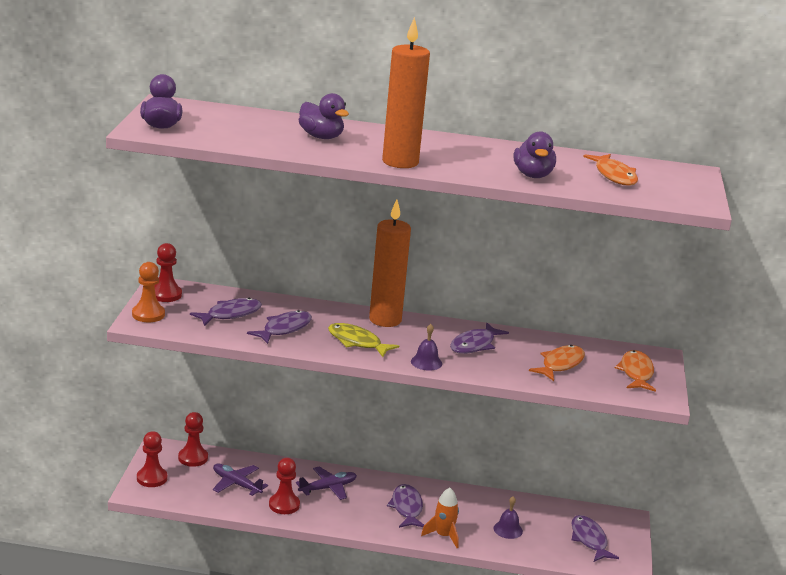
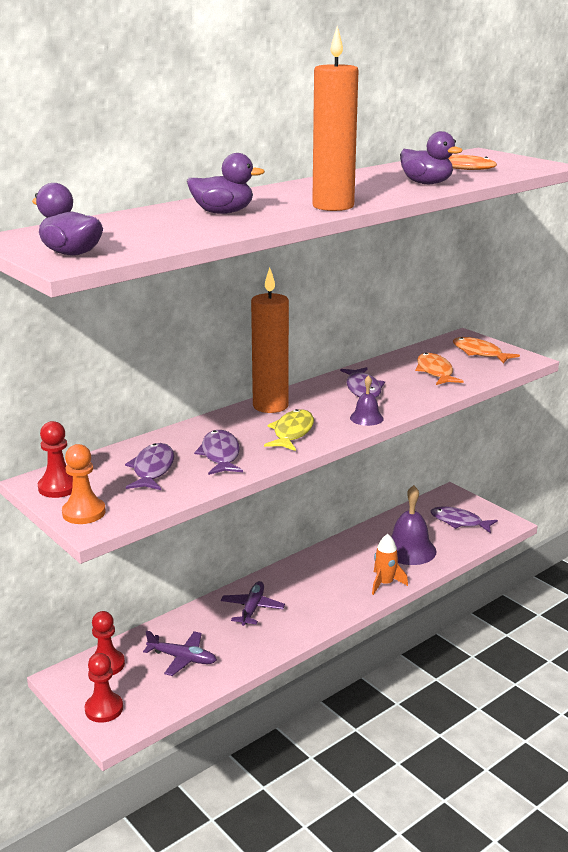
camera: 45 degrees left, 0 degrees up
(236, 484) = (182, 658): purple plane -> purple plane turned 150 degrees counterclockwise
(284, 505) = (247, 646): red pawn -> none
(357, 342) = (292, 432): yellow fish -> yellow fish turned 120 degrees clockwise
(407, 508) = (328, 582): purple fish -> none
(508, 529) = (409, 550): purple bell -> purple bell, size x1.89

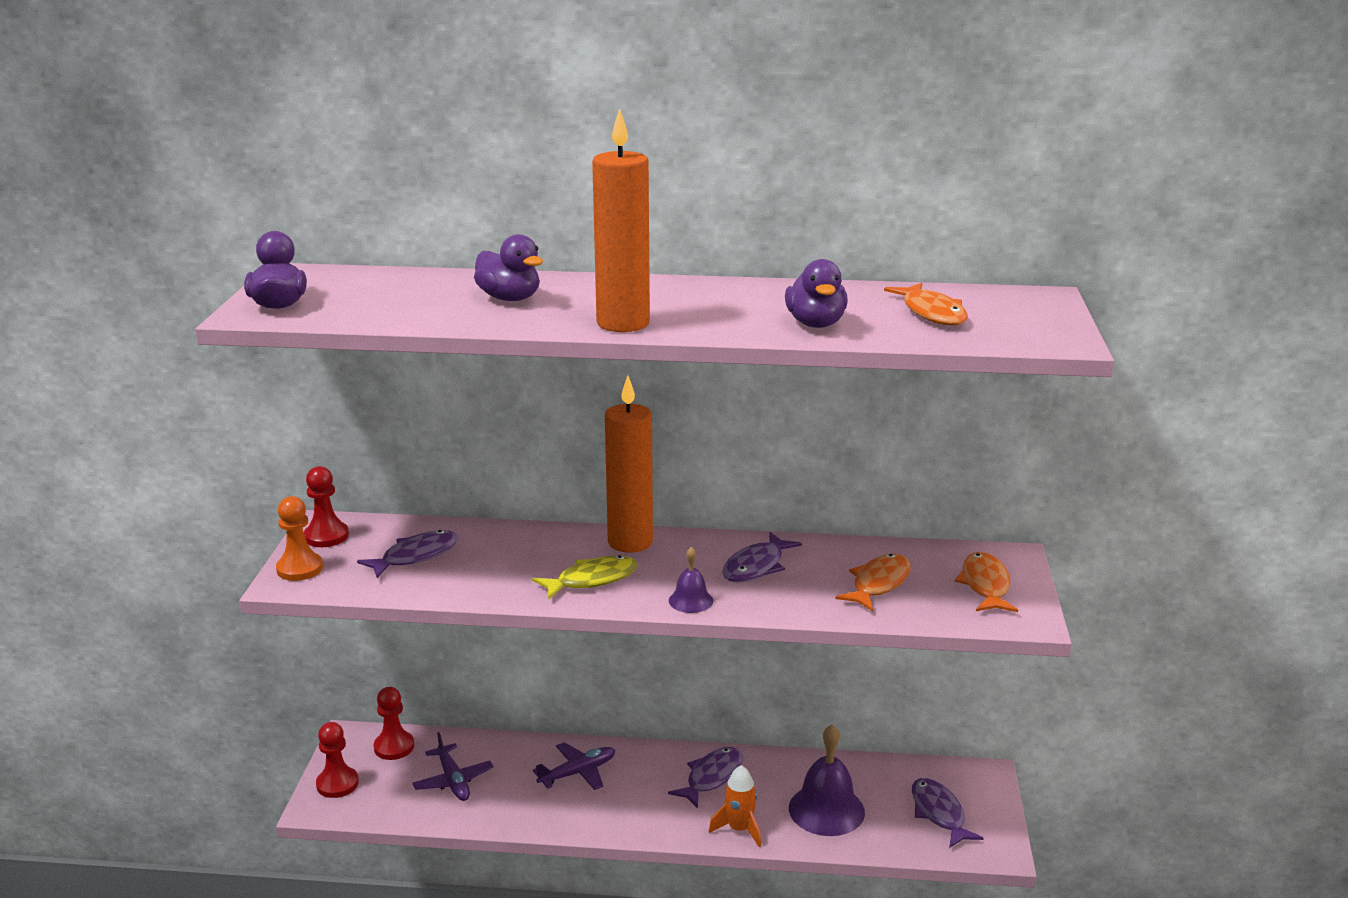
camera: 45 degrees right, 0 degrees up
(220, 455) = (490, 570): purple fish -> purple fish (712, 777)

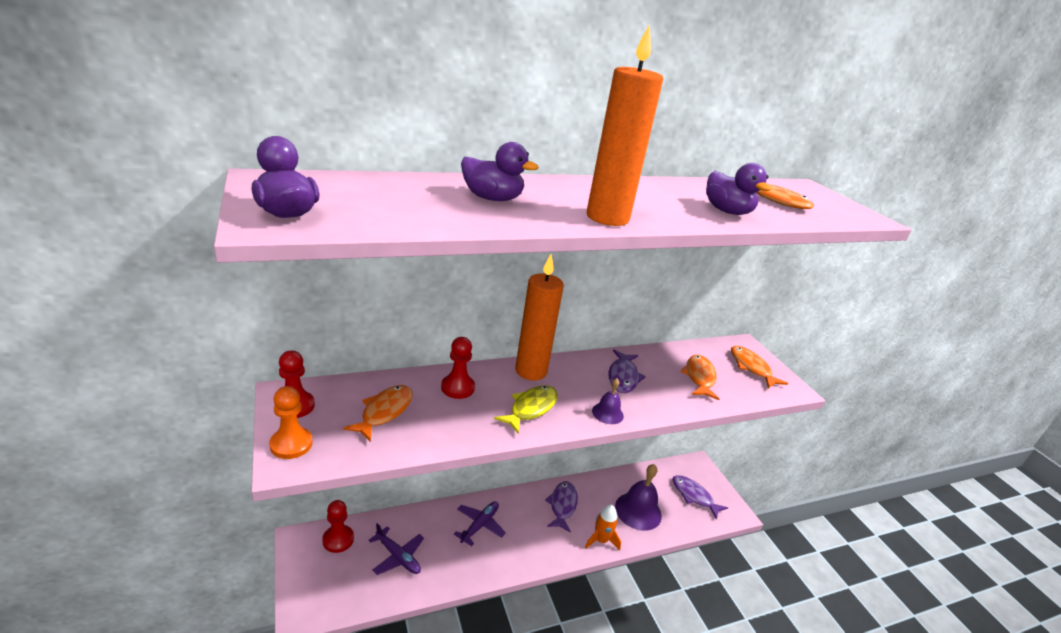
camera: 30 degrees left, 5 degrees up
(337, 784) = (309, 586): red pawn -> red pawn (458, 387)
(415, 556) = (384, 412): purple fish -> orange fish

